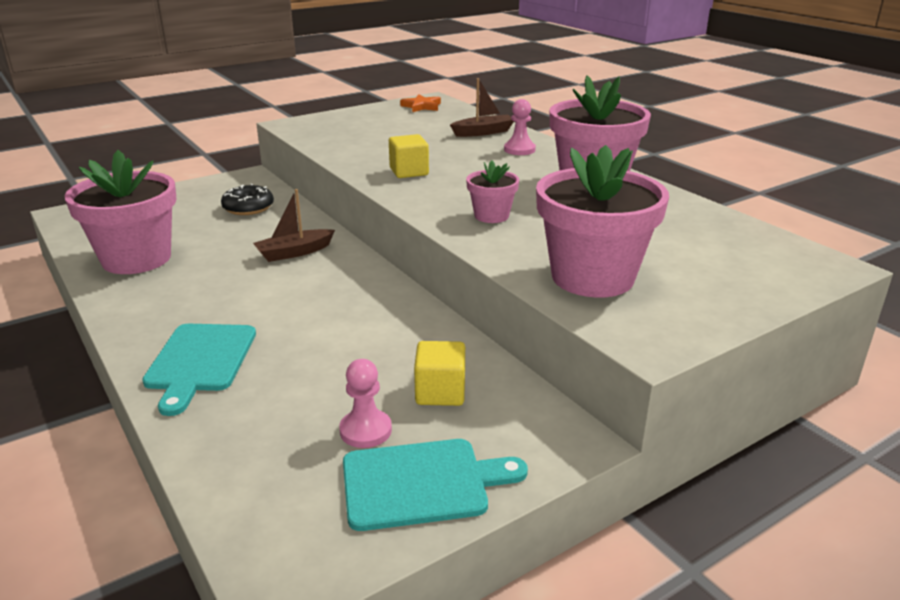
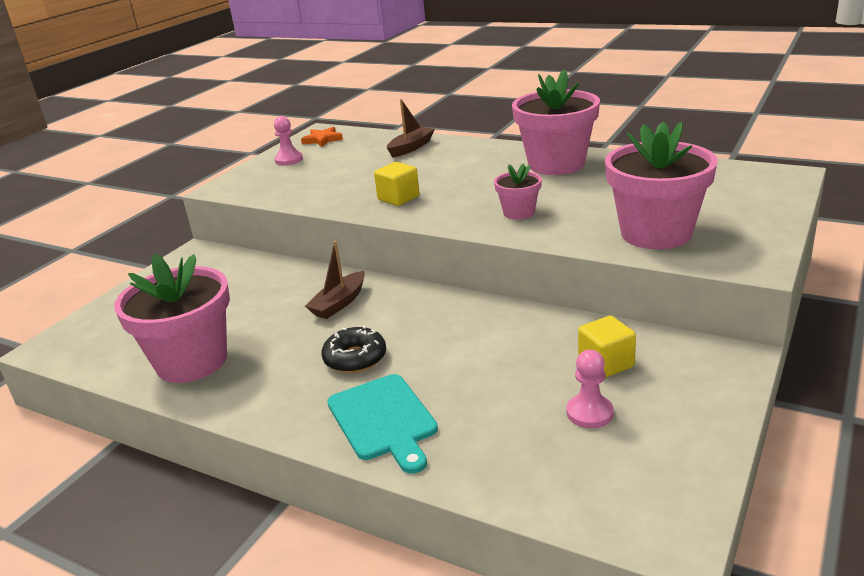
camera: 25 degrees left, 0 degrees up
(248, 208) = (238, 280): black donut -> black donut (355, 358)
(421, 483) = (676, 430): turquoise cutting board -> none
(519, 150) = (462, 154): pink pawn -> pink pawn (289, 160)

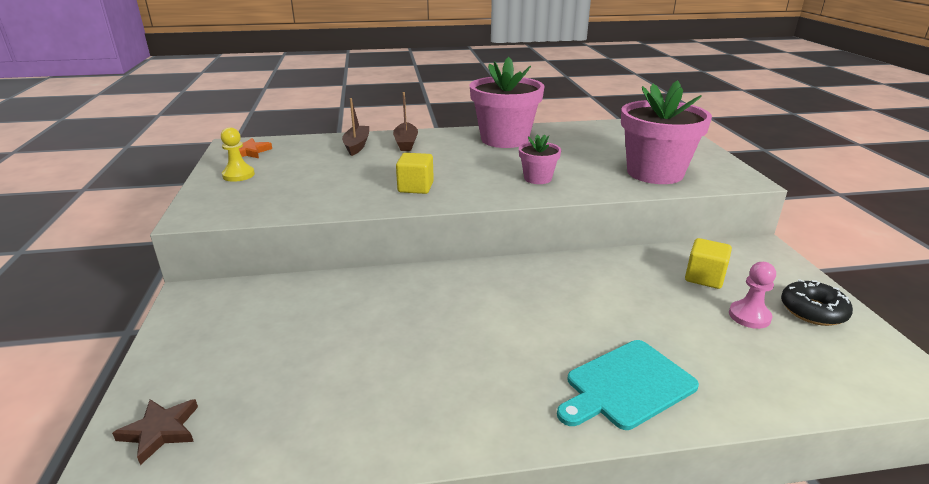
camera: 40 degrees left, 0 degrees up
(91, 332) = (160, 431): none -> brown star
(192, 361) = (355, 411): pink flower pot -> none
(289, 160) = (238, 175): pink pawn -> yellow pawn
(339, 303) = (434, 298): brown boat -> brown boat (406, 143)
(355, 358) = (522, 342): black donut -> black donut (813, 311)
(383, 420) = (626, 385): turquoise cutting board -> turquoise cutting board turned 120 degrees clockwise

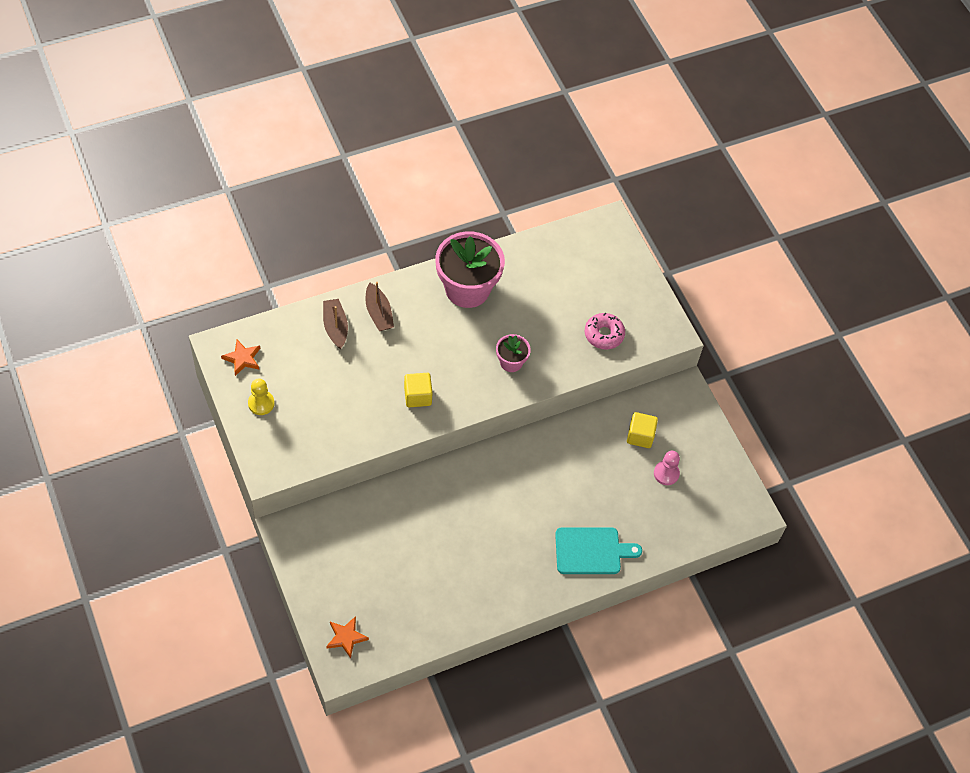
camera: 20 degrees left, 30 degrees up
(160, 431) = (346, 637): brown star -> orange star
(626, 385) = (591, 551): turquoise cutting board -> turquoise cutting board turned 135 degrees counterclockwise
(655, 173) = (604, 334): pink flower pot -> pink donut
(813, 311) = (707, 460): black donut -> none

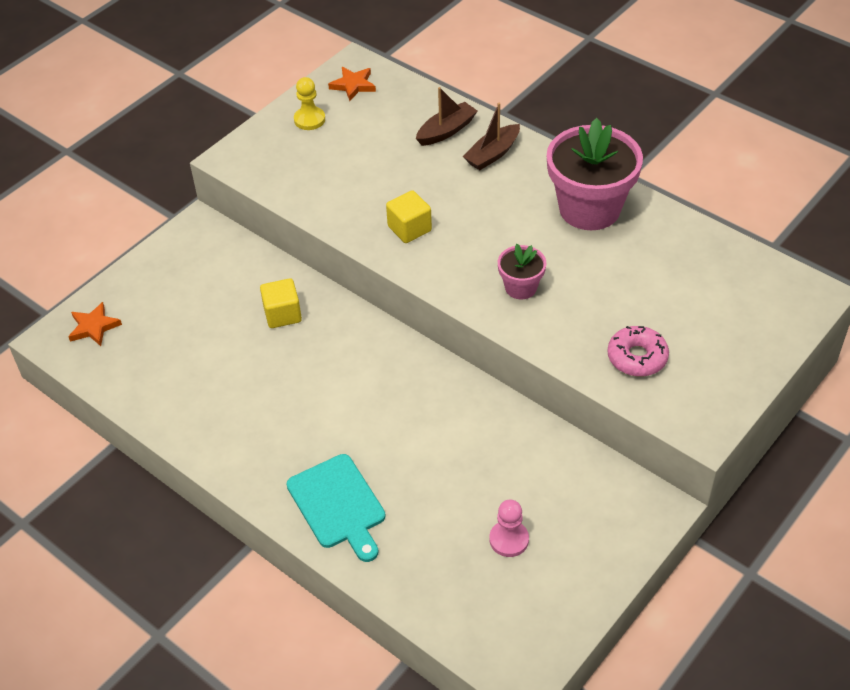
camera: 70 degrees right, 10 degrees down
(640, 436) = (545, 487): yellow cube -> yellow cube (282, 314)

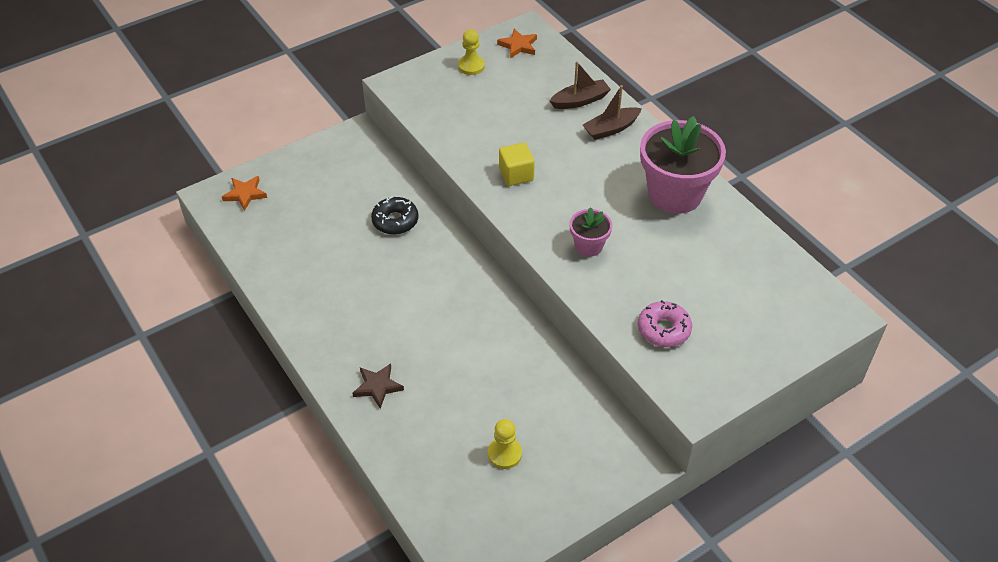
camera: 15 degrees right, 0 degrees up
(282, 314) = (395, 221): yellow cube -> black donut
(338, 505) = (377, 386): turquoise cutting board -> brown star
(509, 539) = (504, 454): pink pawn -> yellow pawn

